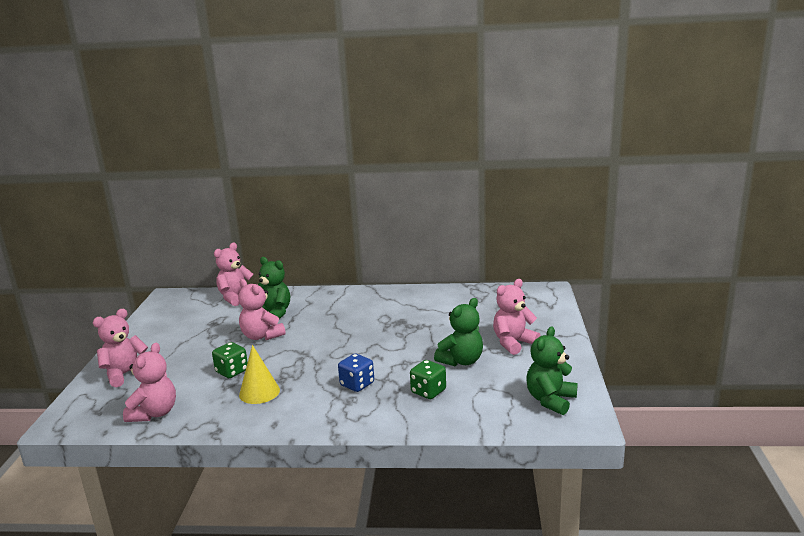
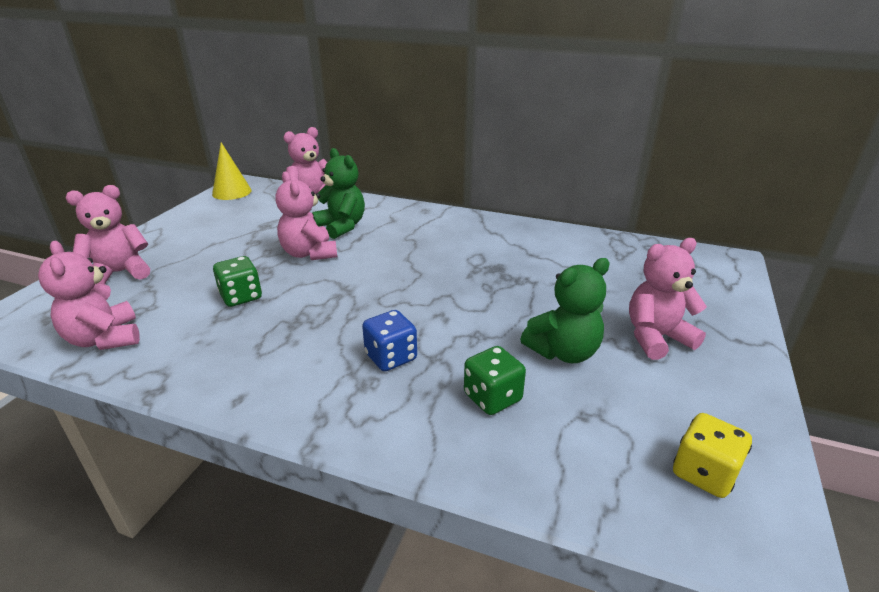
camera: 15 degrees right, 10 degrees up
(154, 413) = (105, 339): pink teddy bear -> pink teddy bear turned 120 degrees clockwise
(259, 392) = (253, 337): yellow cone -> yellow cone (232, 192)
(550, 400) = (704, 473): green teddy bear -> yellow dice

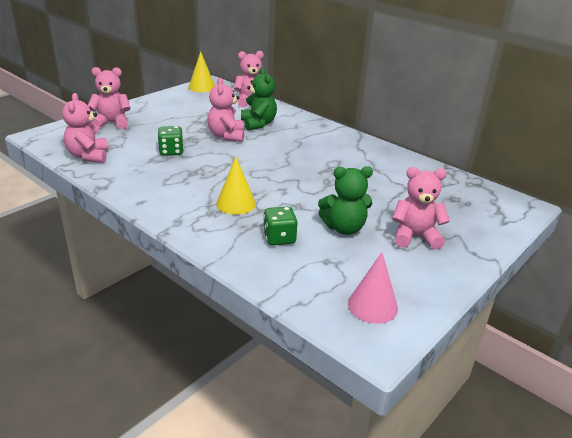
camera: 20 degrees right, 0 degrees up
(391, 357) = (236, 203): blue dice -> yellow cone
(704, 473) = (372, 305): yellow dice -> pink cone

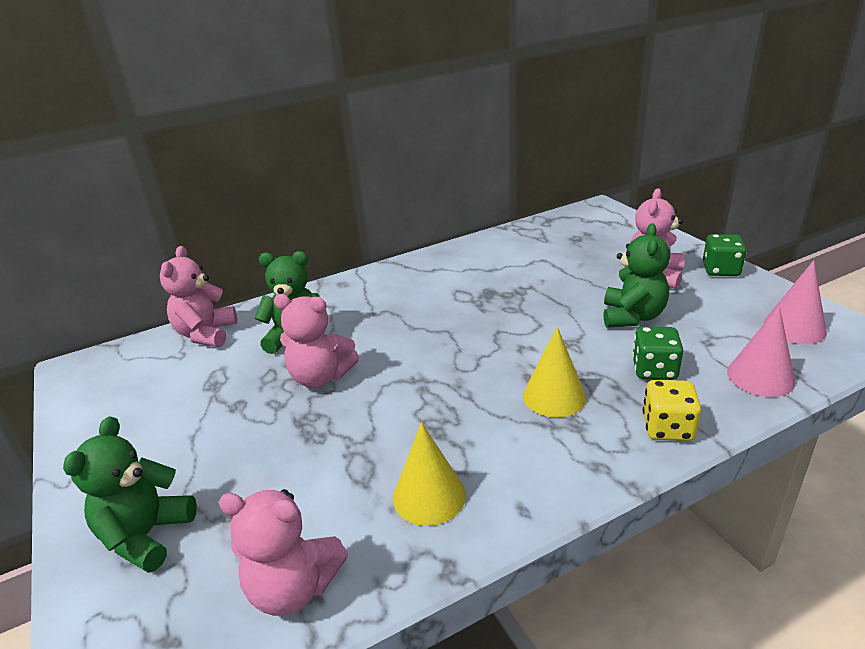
camera: 65 degrees left, 0 degrees up
(112, 123) = (146, 535): pink teddy bear -> green teddy bear
(171, 151) = (343, 451): green dice -> green dice (720, 270)
(202, 87) = (85, 382): yellow cone -> yellow cone (429, 496)
(218, 244) = (667, 428): none -> yellow dice
(291, 283) = (760, 376): none -> pink cone

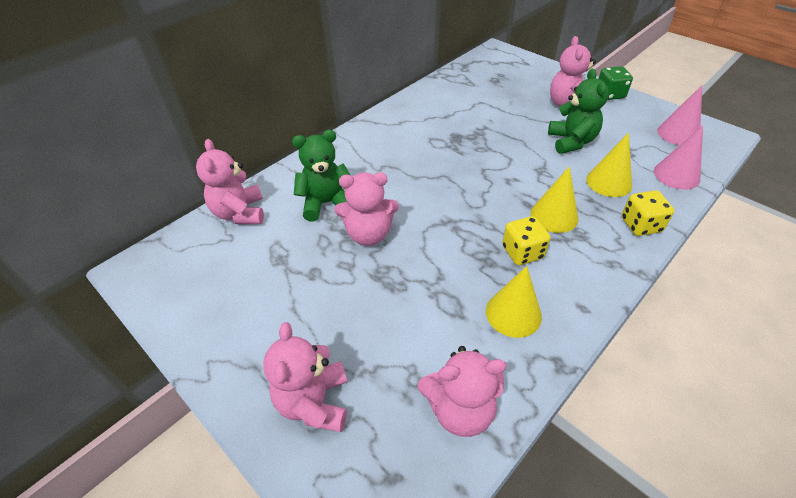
camera: 20 degrees left, 15 degrees up
(146, 535) = (314, 402): green teddy bear -> pink teddy bear
(486, 430) = (522, 252): none -> yellow dice
(654, 370) = (608, 182): green dice -> yellow cone

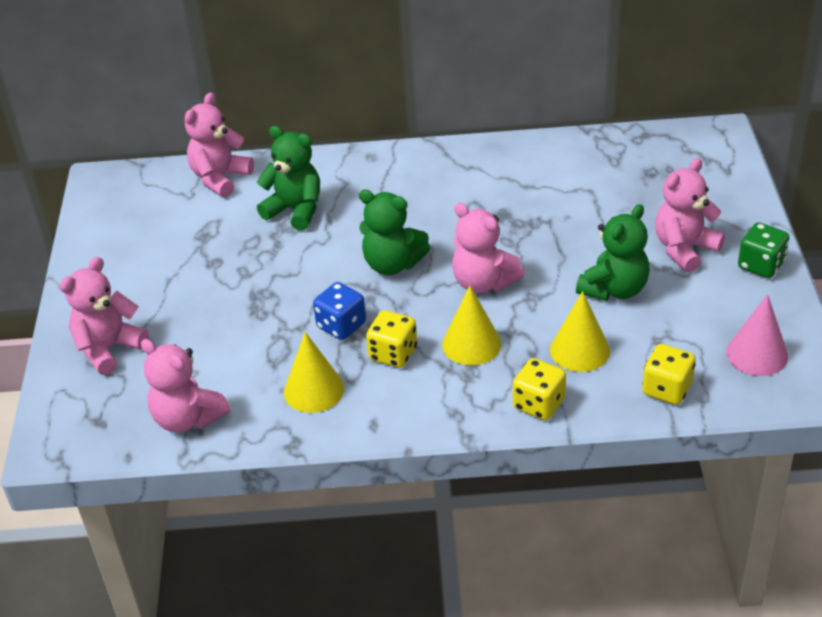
camera: 45 degrees right, 5 degrees down
(369, 234) = (293, 258): pink teddy bear -> pink teddy bear (483, 282)
(438, 199) = (392, 264): none -> green teddy bear
(465, 257) = (341, 325): none -> blue dice
(676, 175) = (667, 389): pink cone -> yellow dice

